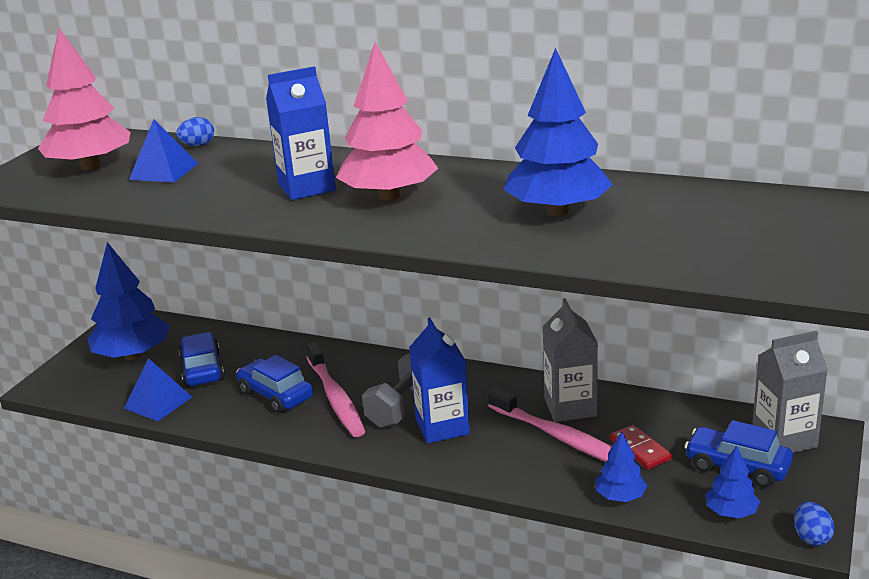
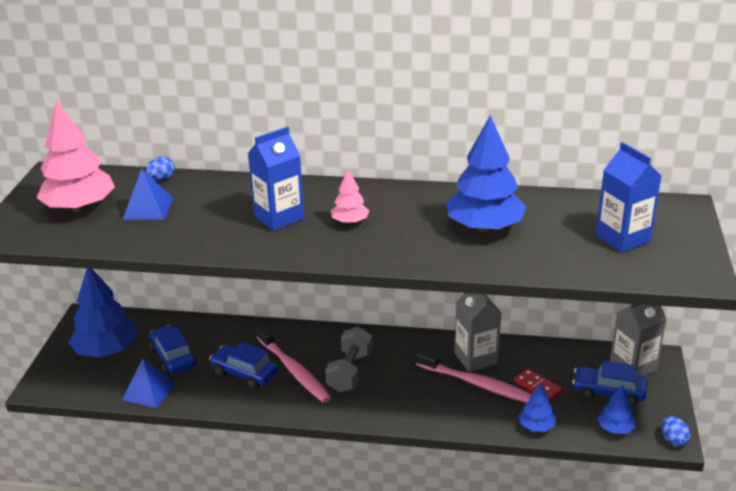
camera: 15 degrees left, 5 degrees up
(389, 196) = (350, 221): pink tree -> pink tree, size x0.50
(442, 427) = (387, 386): blue carton -> blue carton (622, 238)

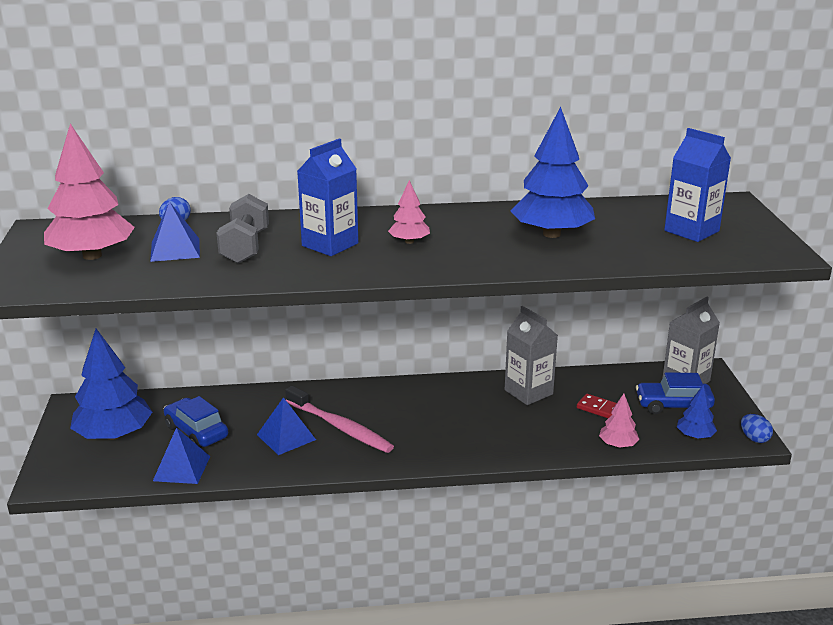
camera: 15 degrees left, 5 degrees down
(244, 373) = (286, 437): blue car -> blue pyramid
(350, 372) = (402, 421): grey dumbbell -> grey dumbbell (245, 247)
(478, 384) = (541, 415): pink toothbrush -> none
(536, 426) = (618, 445): blue tree -> pink tree

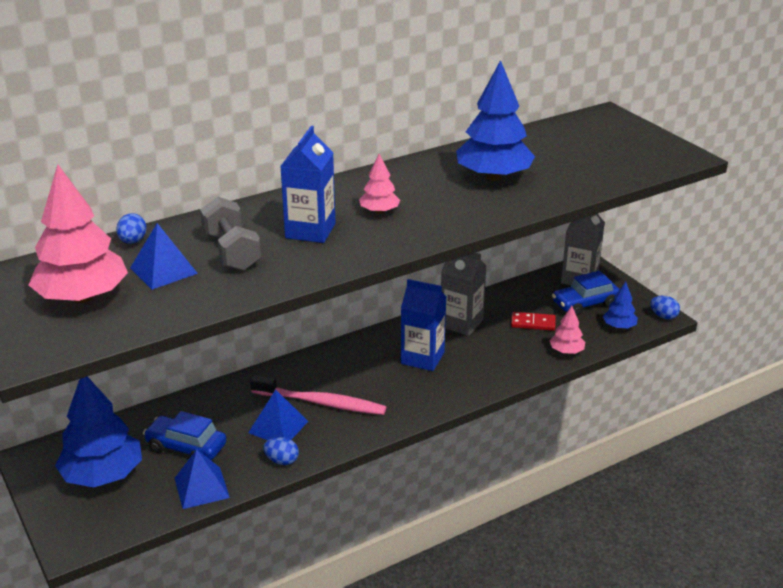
camera: 25 degrees left, 5 degrees up
(266, 466) = (282, 461): none -> blue egg
(691, 231) = (600, 150): blue carton -> blue carton (422, 358)

